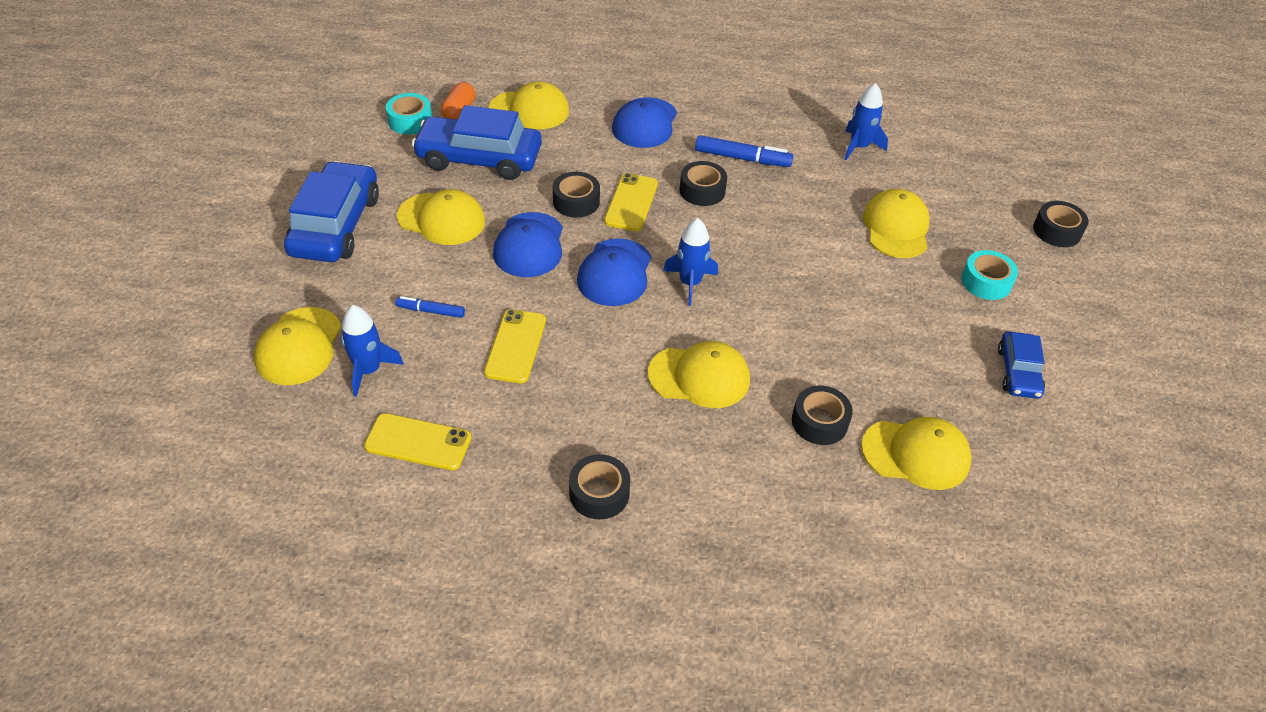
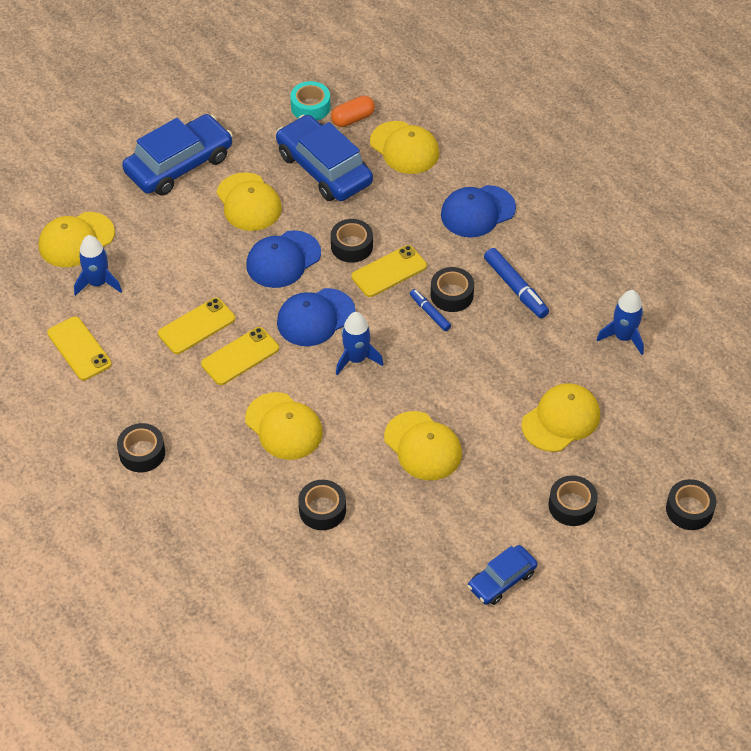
camera: 45 degrees right, 5 degrees up
(431, 311) = (173, 267): blue marker -> blue marker (430, 313)
(588, 345) = (240, 356): none -> yellow phone
(916, 454) = (357, 575): yellow cap -> yellow cap (423, 446)
(986, 282) = (572, 505): turquoise tape -> black tape

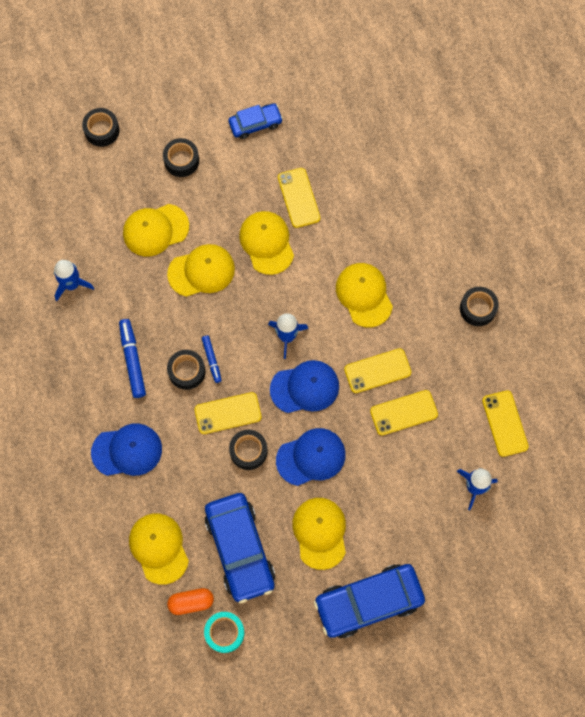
camera: 160 degrees left, 20 degrees up
(76, 240) = (482, 543): yellow cap -> yellow cap (201, 271)
(322, 510) = (359, 217): black tape -> none
(406, 508) = (299, 198): none -> yellow phone

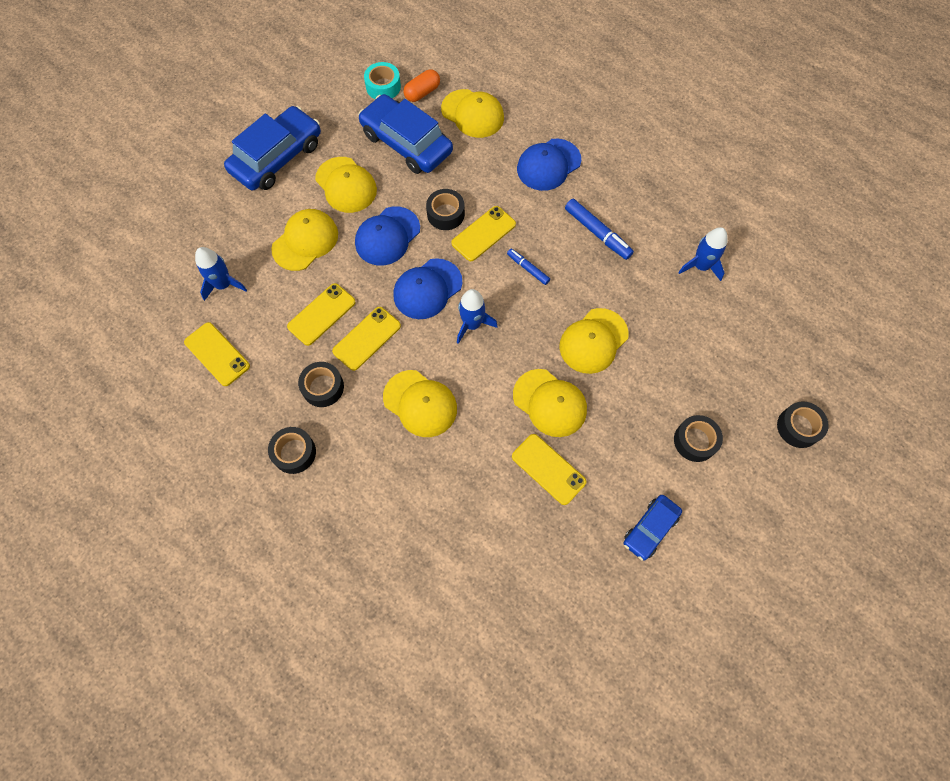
camera: 150 degrees right, 5 degrees down
(155, 230) = (666, 356): yellow cap -> yellow cap (305, 241)
(187, 371) = (543, 248): black tape -> black tape (323, 387)

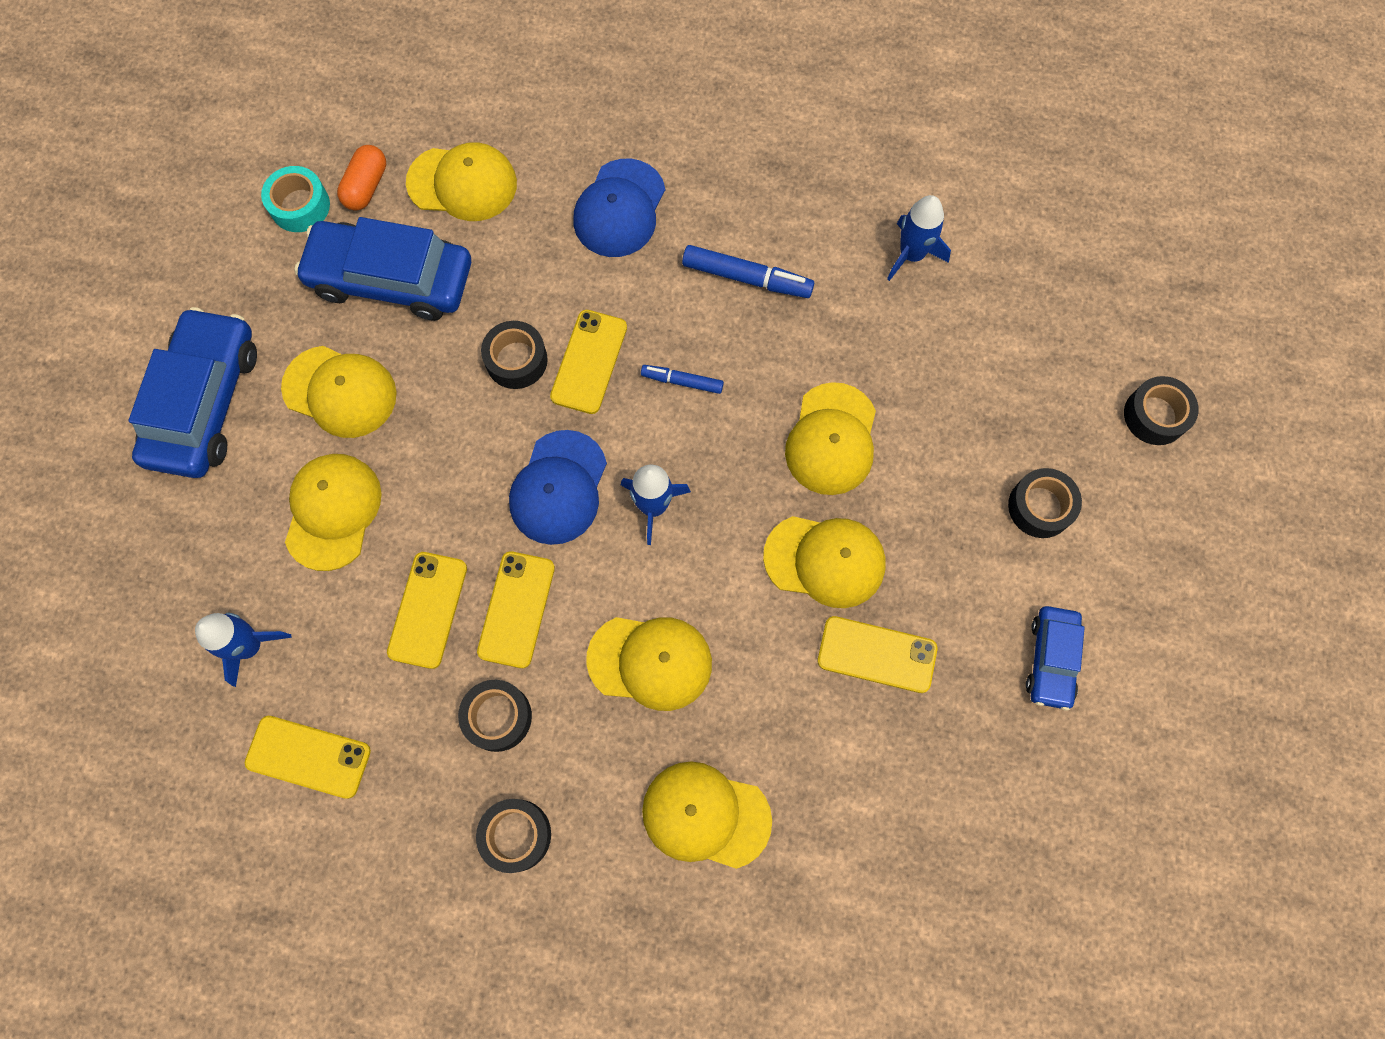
camera: 30 degrees left, 5 degrees up
(387, 236) = (451, 439): blue cap -> none
(400, 500) = (706, 815): none -> yellow cap

